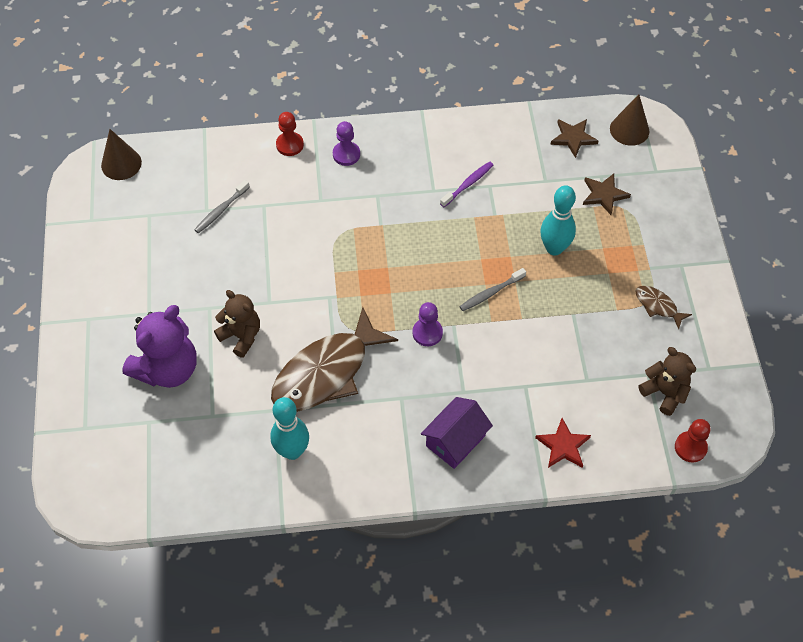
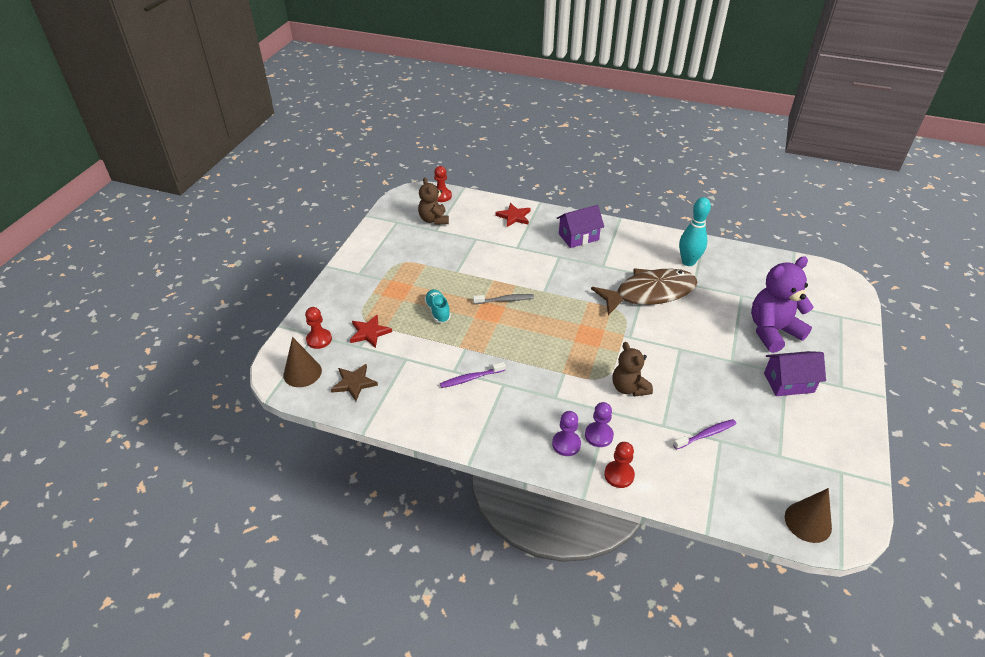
camera: 155 degrees left, 15 degrees down
(145, 301) = (788, 383): none -> purple house
(221, 210) = (705, 435): grey toothbrush -> purple toothbrush
(241, 336) = (709, 333): brown teddy bear -> brown teddy bear (629, 388)
(427, 333) = (565, 292): purple pawn -> purple pawn (598, 435)
(554, 248) = (438, 311): turquoise bowling pin -> turquoise shoe
(604, 195) = (369, 332): brown star -> red star
(646, 168) = (319, 339): none -> red pawn
(658, 306) = (397, 258): brown fish -> none

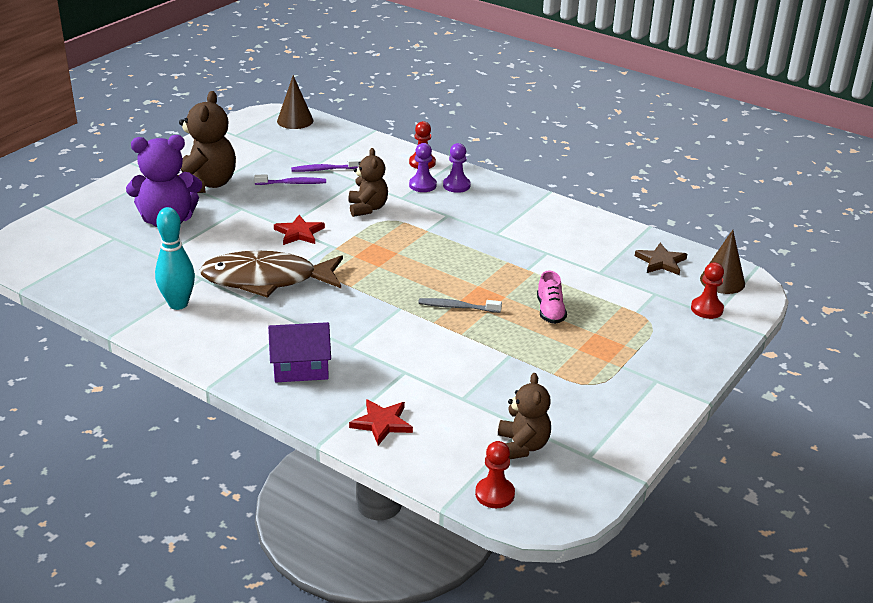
camera: 165 degrees left, 10 degrees down
(369, 332) = (642, 304): red star -> red star (299, 233)
(438, 311) = (550, 311): turquoise shoe -> pink shoe
(471, 378) = (529, 243): purple toothbrush -> purple toothbrush (292, 183)
(788, 383) = (206, 184): purple house -> brown teddy bear

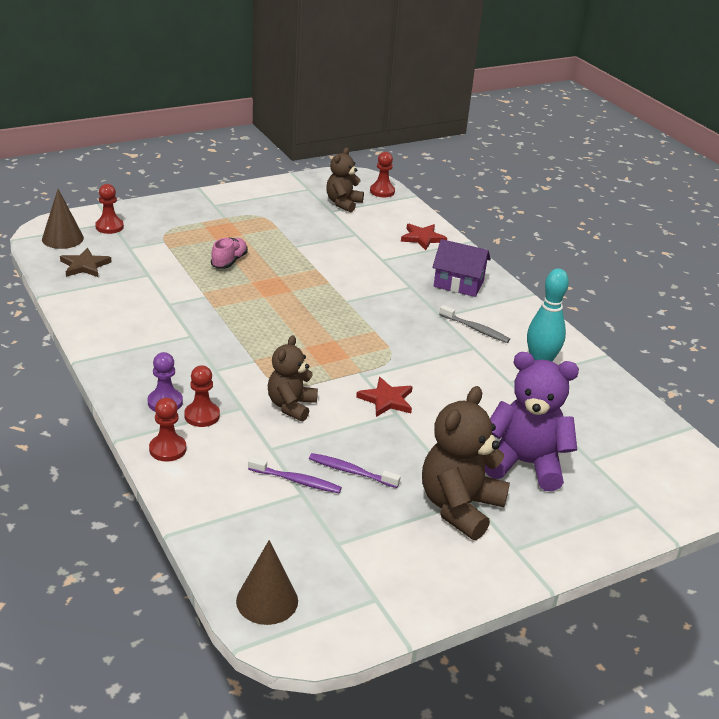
camera: 155 degrees left, 0 degrees up
(266, 280) = (448, 360): brown fish -> none
(422, 185) = (202, 416): purple pawn -> red pawn
(457, 307) = (299, 286): grey toothbrush -> grey toothbrush (475, 329)

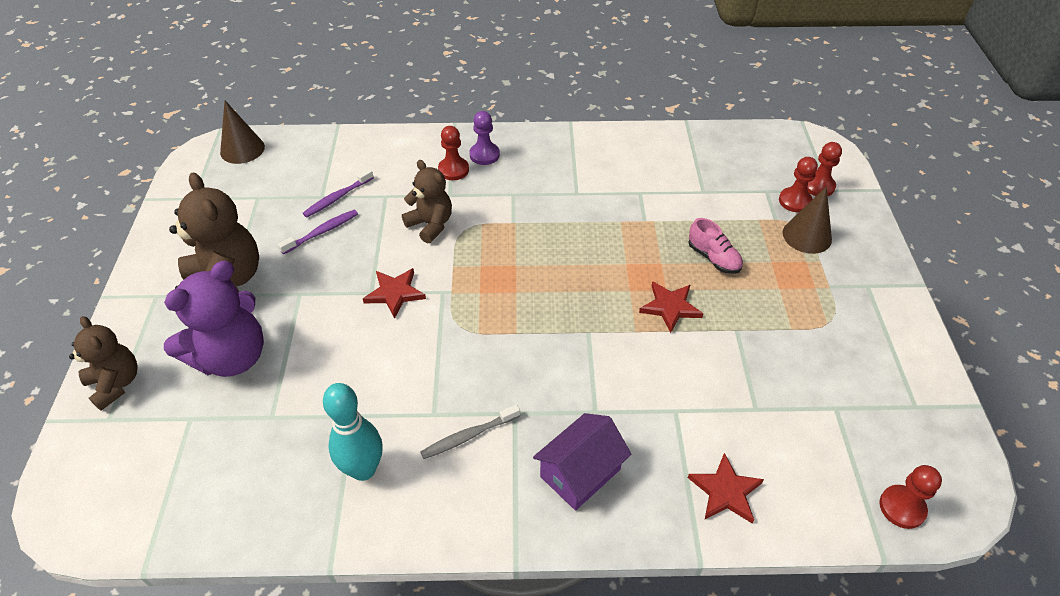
camera: 120 degrees right, 15 degrees up
(62, 238) = (797, 150): brown cone -> brown cone (807, 236)
(84, 266) = (734, 154): brown star -> none
(167, 449) = (425, 143): red pawn -> red pawn (795, 201)
(295, 272) = (670, 307): none -> red star
(343, 203) = (860, 432): brown teddy bear -> brown teddy bear (116, 384)

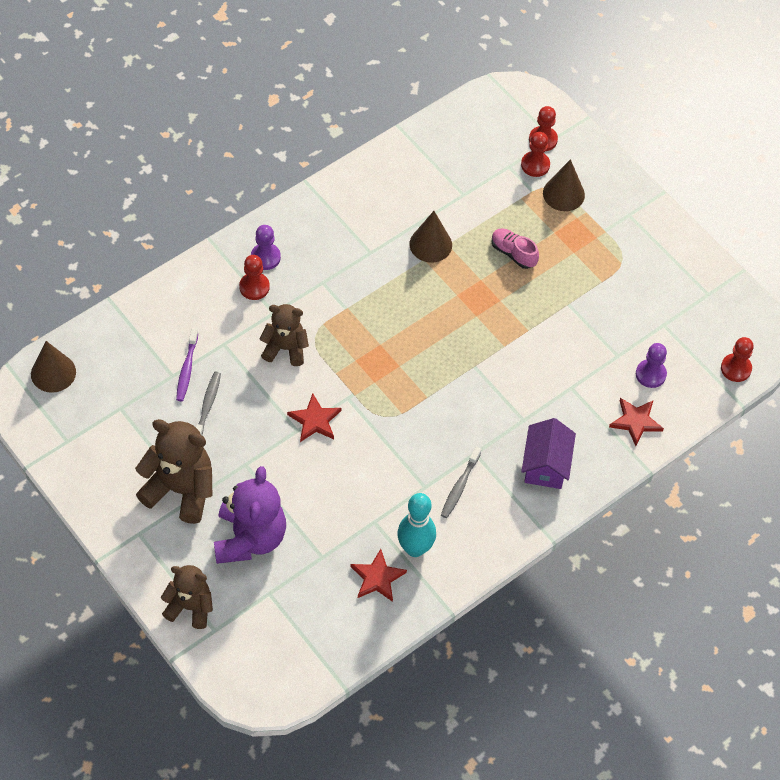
camera: 40 degrees left, 10 degrees up
(321, 232) = (207, 406): purple toothbrush -> grey toothbrush
(637, 213) = (430, 244): none -> brown cone
(670, 307) = (513, 313): red star -> red star (377, 578)
(713, 258) = (513, 253): pink shoe -> pink shoe turned 150 degrees counterclockwise
(782, 450) = (650, 374): none -> purple pawn

